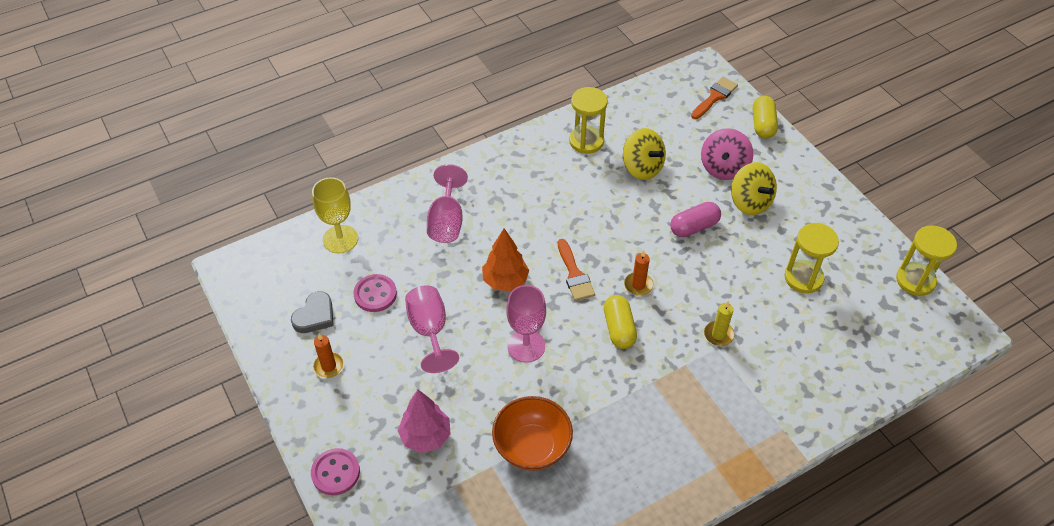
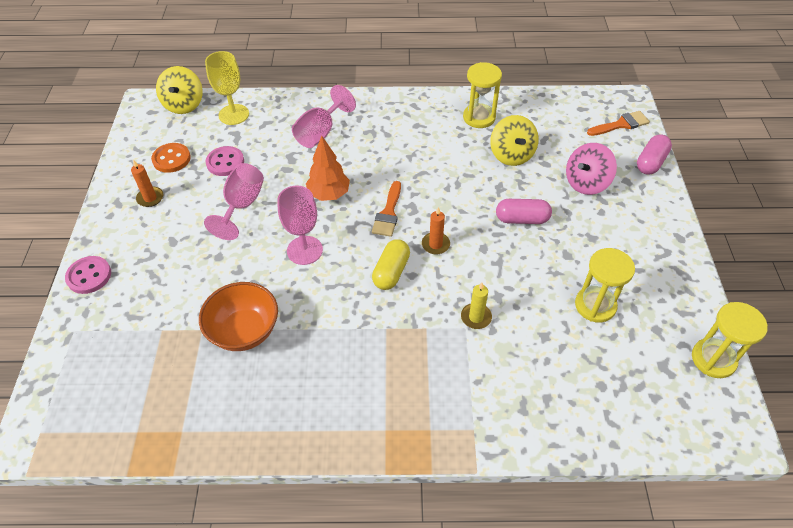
camera: 30 degrees right, 0 degrees up
(315, 316) = (171, 159): grey heart -> orange button
(425, 436) = (173, 282): pink tree -> none
(750, 202) = (590, 220): yellow spinning top -> yellow spinning top (184, 104)
(762, 125) = (650, 162): yellow capsule -> pink capsule

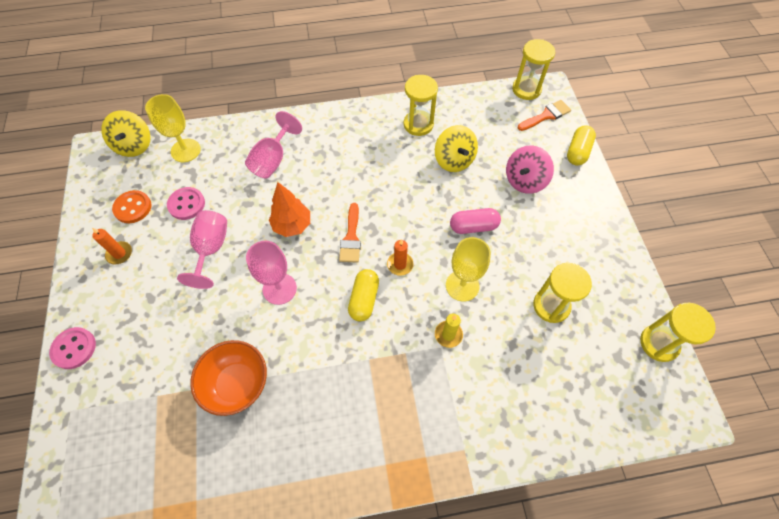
camera: 10 degrees left, 10 degrees up
(499, 273) = (462, 285): none -> yellow goblet
(603, 97) = (526, 89): none -> yellow hourglass
(650, 162) = (577, 152): pink capsule -> yellow capsule

